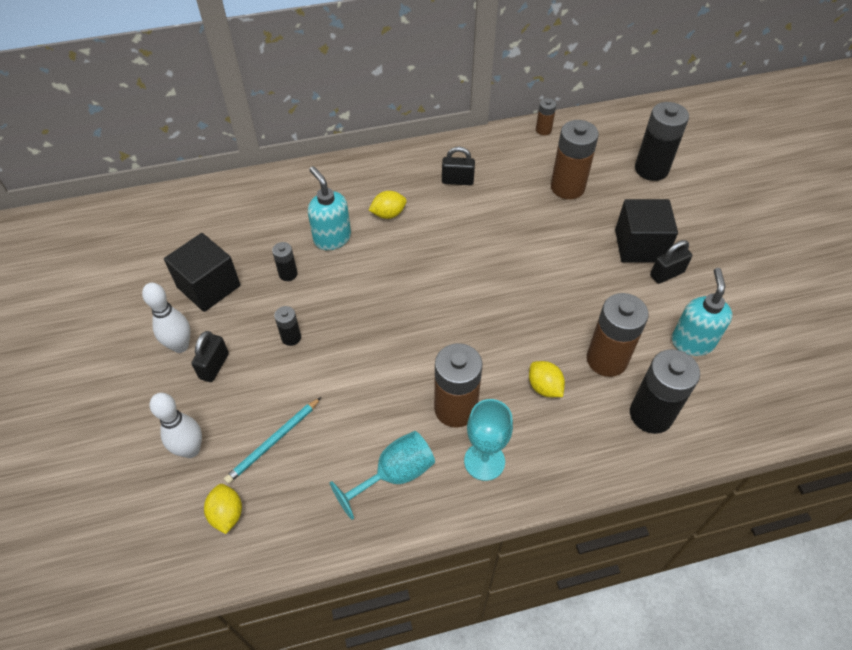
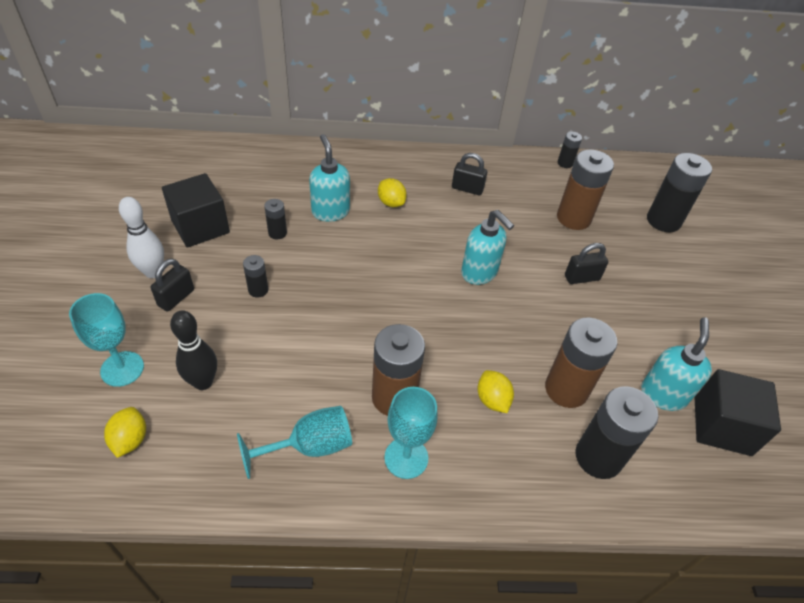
camera: 10 degrees right, 5 degrees down
(191, 450) = (122, 369): white bowling pin -> turquoise goblet
(273, 442) = (203, 382): turquoise pencil -> black bowling pin
(388, 214) = (391, 203): yellow lemon -> yellow lemon turned 60 degrees clockwise
(496, 266) = (479, 273): none -> turquoise soap dispenser
(543, 130) = (565, 163): brown battery -> black battery
(639, 246) = (632, 288): black cube -> black cube (722, 426)
(666, 274) = (653, 321): black padlock -> black padlock (582, 278)

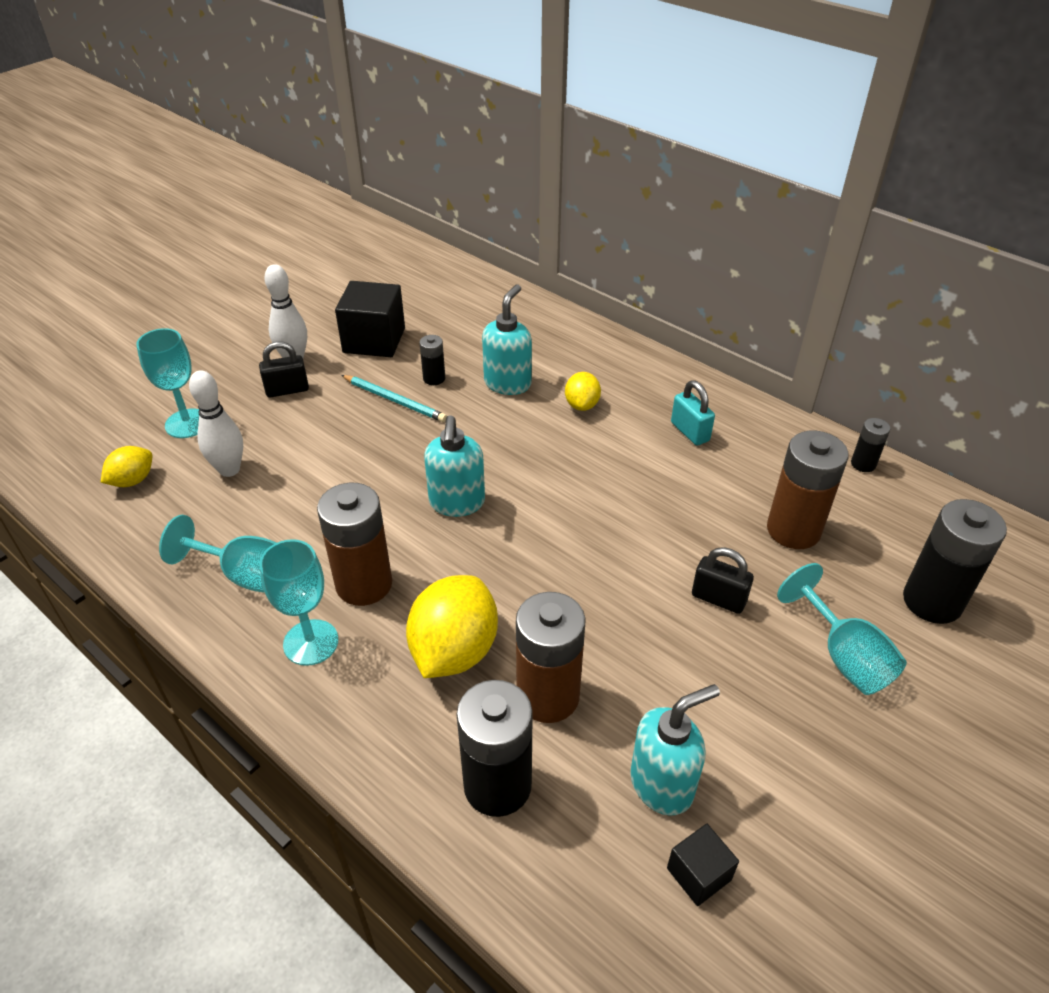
camera: 45 degrees right, 5 degrees down
(203, 382) = (229, 469): black bowling pin -> white bowling pin
(258, 290) = (359, 419): black battery -> none
(268, 262) = (395, 400): none -> turquoise pencil
(467, 188) = (690, 432): black padlock -> turquoise padlock
(479, 273) = (595, 523): turquoise soap dispenser -> turquoise soap dispenser (457, 503)
(492, 400) = (454, 651): yellow lemon -> yellow lemon, size x1.86
(661, 272) = (844, 656): none -> turquoise goblet
(722, 426) = (699, 874): black cube -> black cube, size x0.53

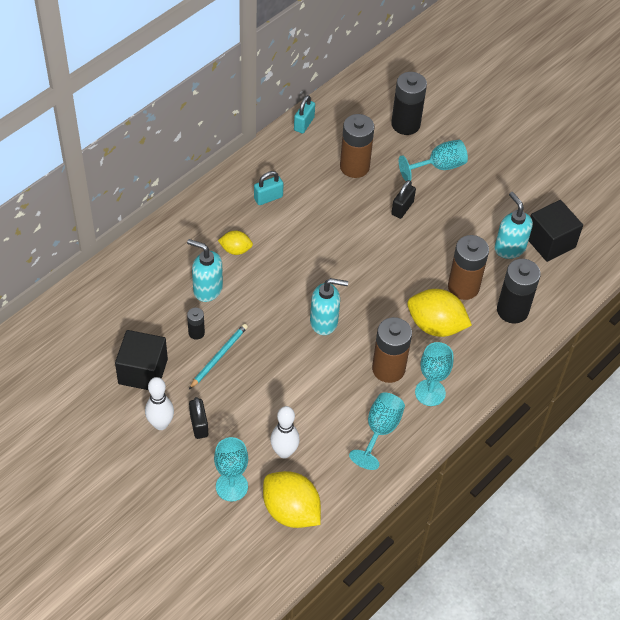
camera: 90 degrees left, 10 degrees up
(133, 480) = (291, 511): yellow lemon -> yellow lemon, size x1.86
(699, 874) = (550, 242): black cube -> black cube, size x1.88
(863, 464) = (304, 124): black battery -> turquoise padlock

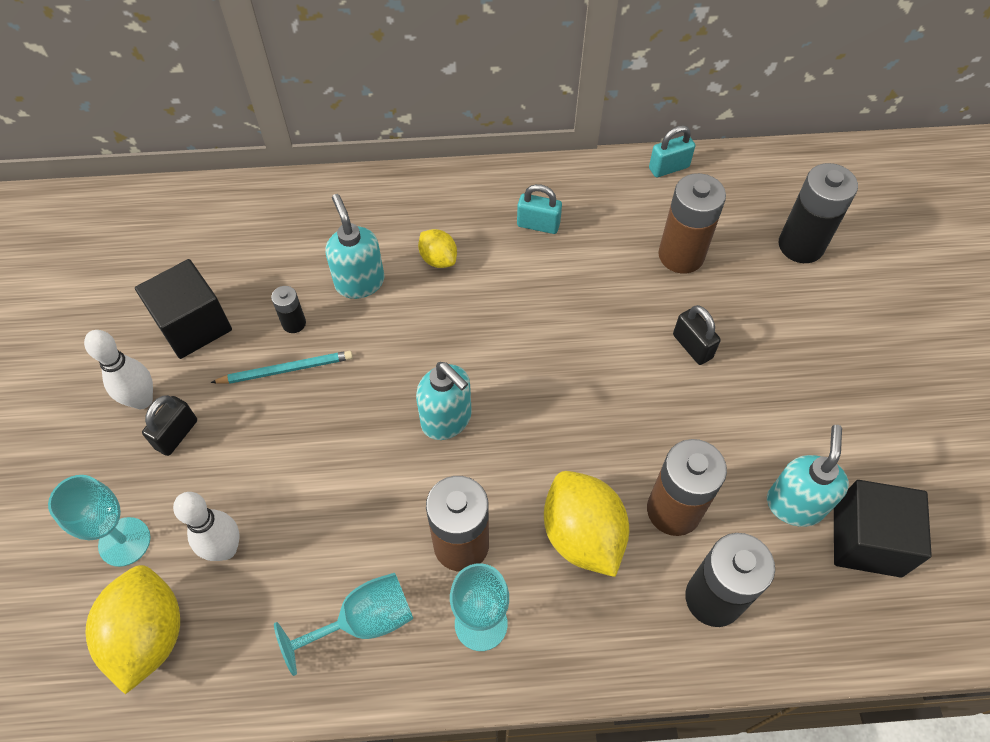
camera: 45 degrees right, 5 degrees up
(402, 208) = (692, 346): black padlock -> black padlock turned 75 degrees clockwise
(439, 167) = (795, 326): turquoise goblet -> none

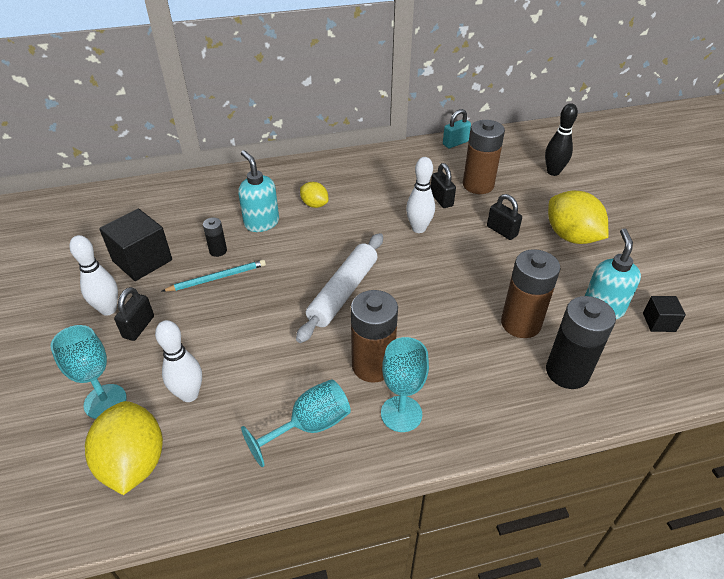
camera: 10 degrees left, 15 degrees down
(447, 420) = (343, 292): turquoise soap dispenser -> white rolling pin
(538, 225) = (378, 180): turquoise padlock -> none
(575, 324) = (418, 228): none -> white bowling pin
(582, 535) = (460, 347): yellow lemon -> yellow lemon (571, 236)
(620, 275) = (441, 199): none -> black padlock
(801, 245) = (553, 172): black battery -> black bowling pin
(866, 540) = (659, 322): black cube -> black cube, size x0.53

